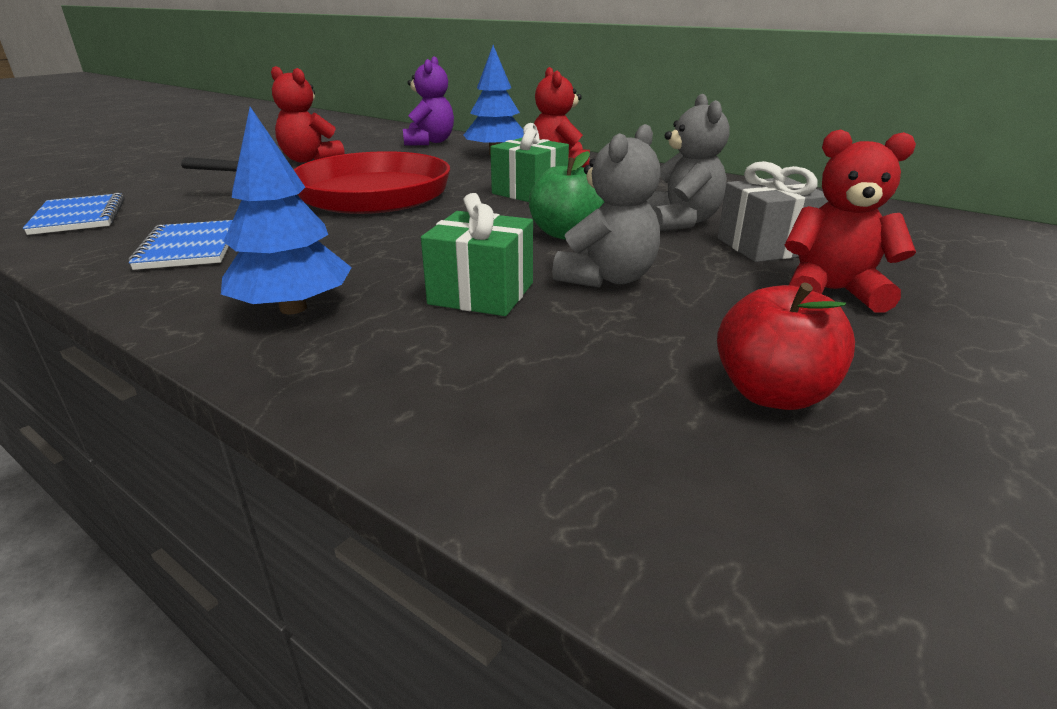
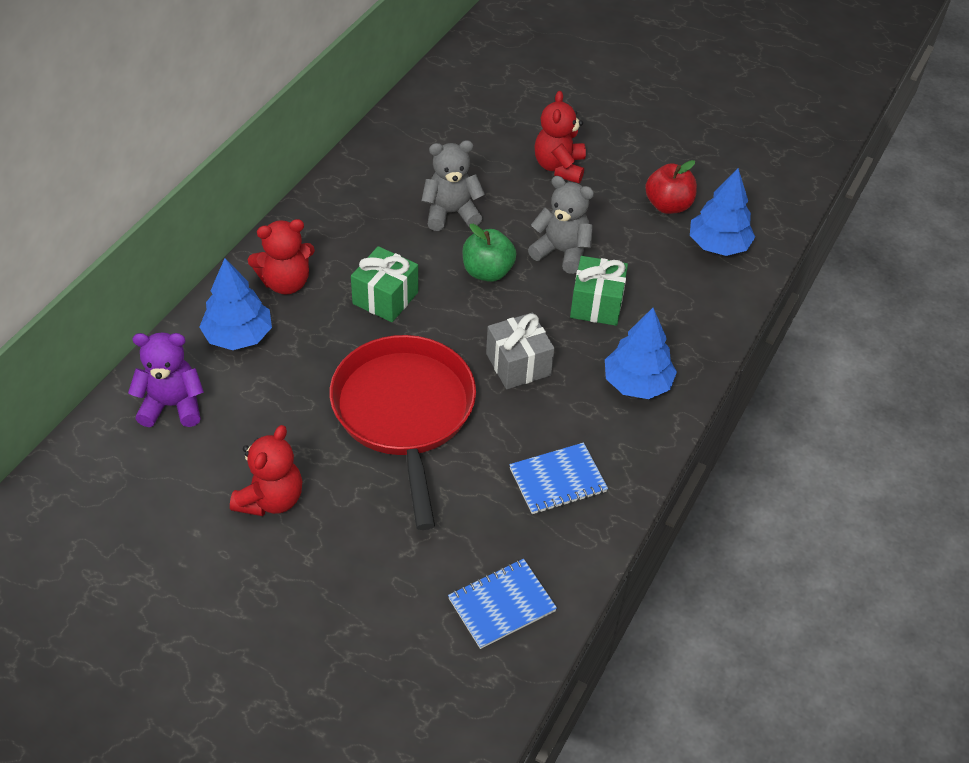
camera: 100 degrees left, 20 degrees up
(640, 450) = (718, 245): none -> blue tree
(765, 246) = (494, 180): grey gift -> grey gift (518, 364)

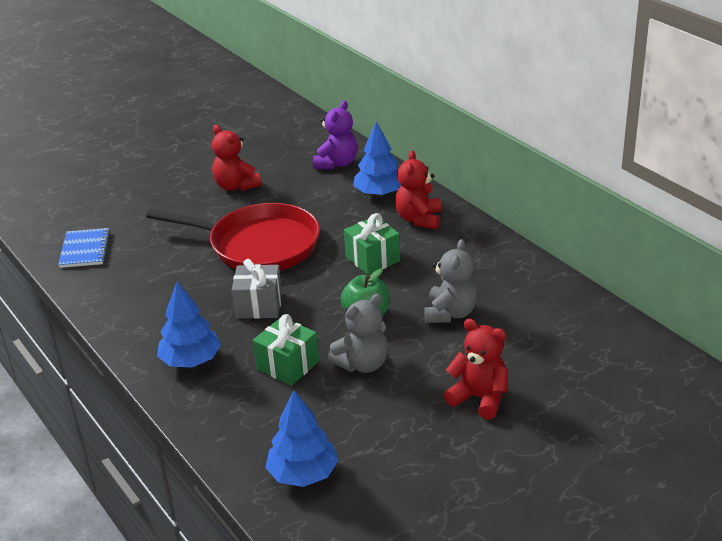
camera: 120 degrees right, 15 degrees down
(557, 480) = (145, 295): blue notebook -> none
(668, 205) = (381, 458): red apple -> none

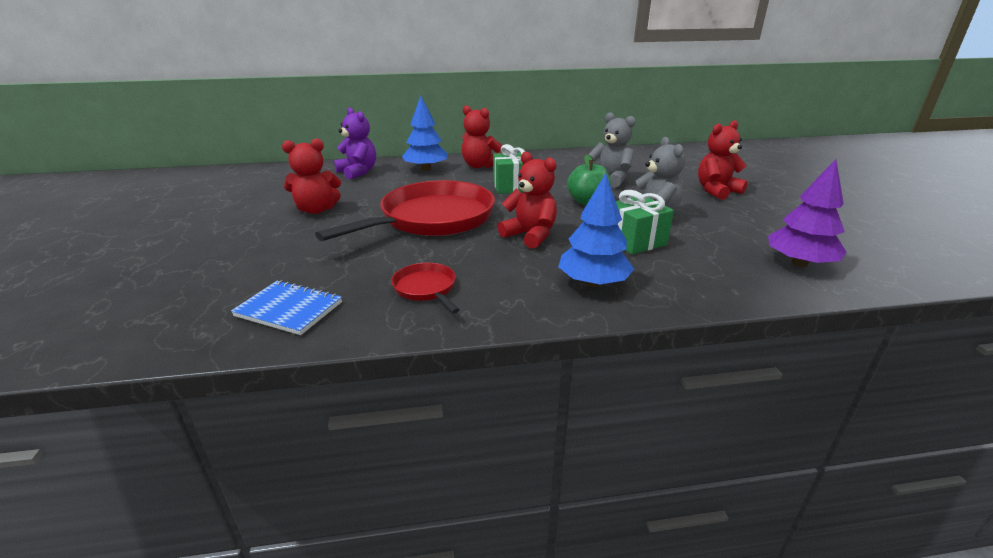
camera: 65 degrees left, 5 degrees down
(139, 289) = (426, 288): none -> red pan
(259, 305) = (530, 235): grey gift -> red teddy bear
(303, 474) = (799, 263): blue tree -> purple tree

